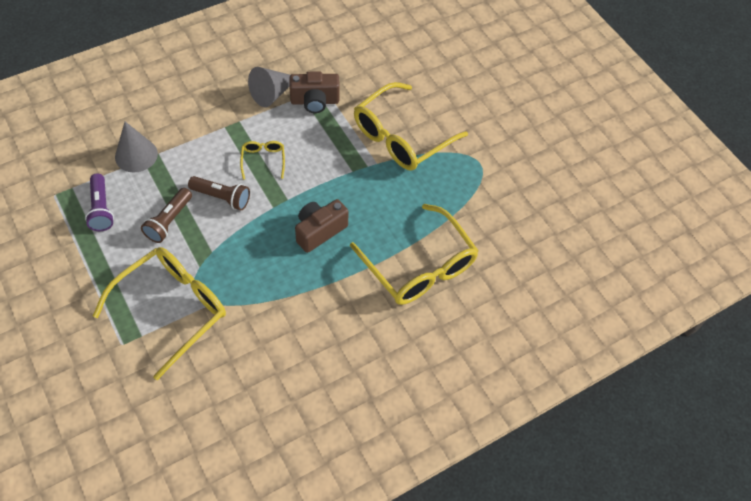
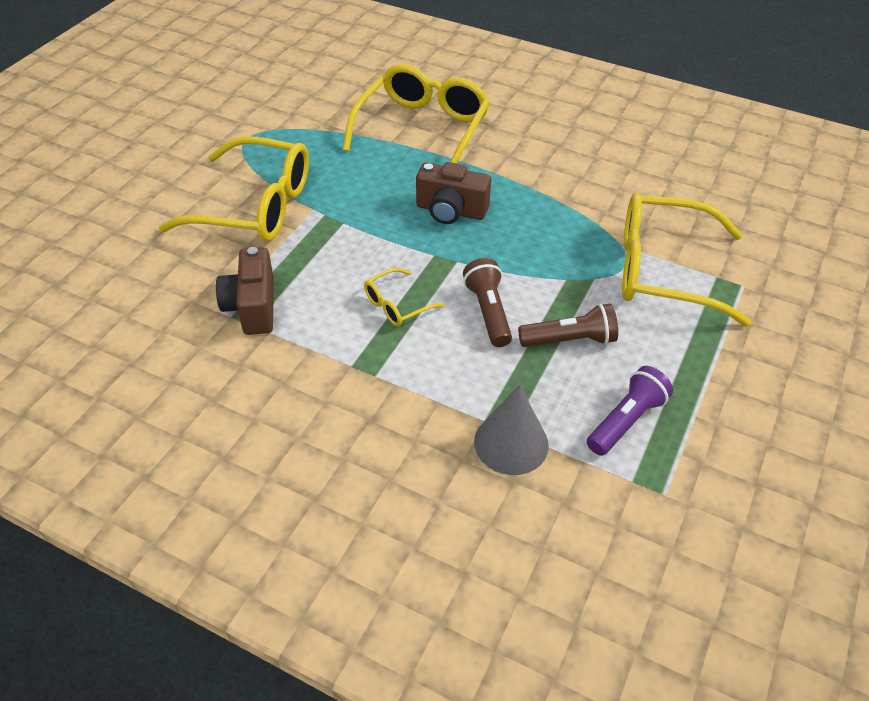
camera: 120 degrees left, 10 degrees down
(272, 93) = (271, 358): grey cone -> none
(315, 101) = (252, 307): brown camera -> brown camera turned 150 degrees counterclockwise

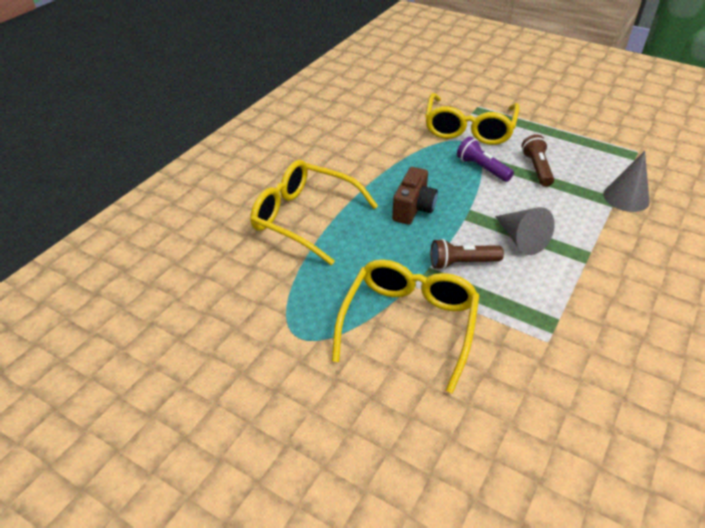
camera: 85 degrees left, 5 degrees down
(252, 307) = (539, 319): brown camera -> none
(397, 305) = (521, 239): yellow glasses -> grey cone
(488, 312) = (518, 198): brown flashlight -> brown flashlight (462, 263)
(626, 420) = (594, 156): purple flashlight -> purple flashlight (482, 168)

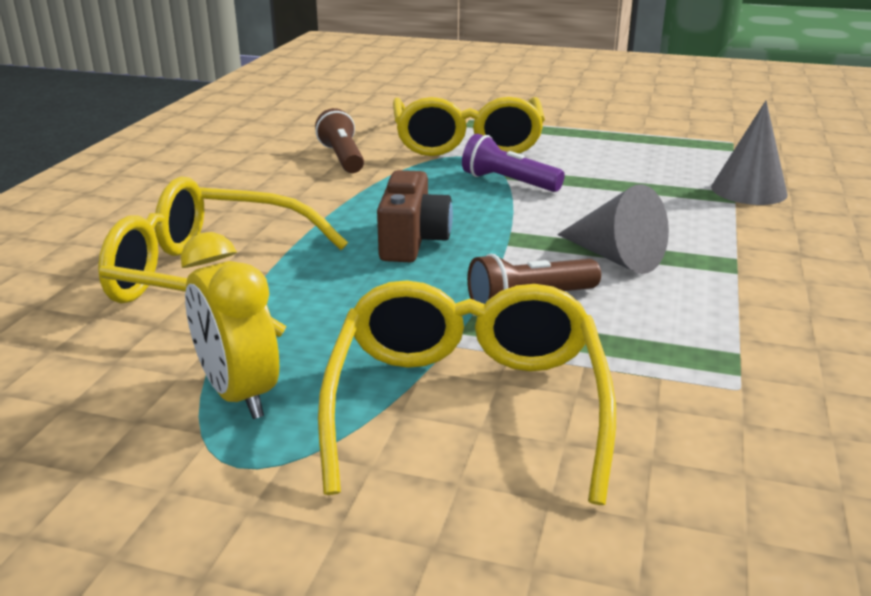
camera: 15 degrees left, 15 degrees down
(306, 297) = (239, 394): none -> yellow clock
(536, 168) = (595, 174): brown flashlight -> brown flashlight (342, 158)

